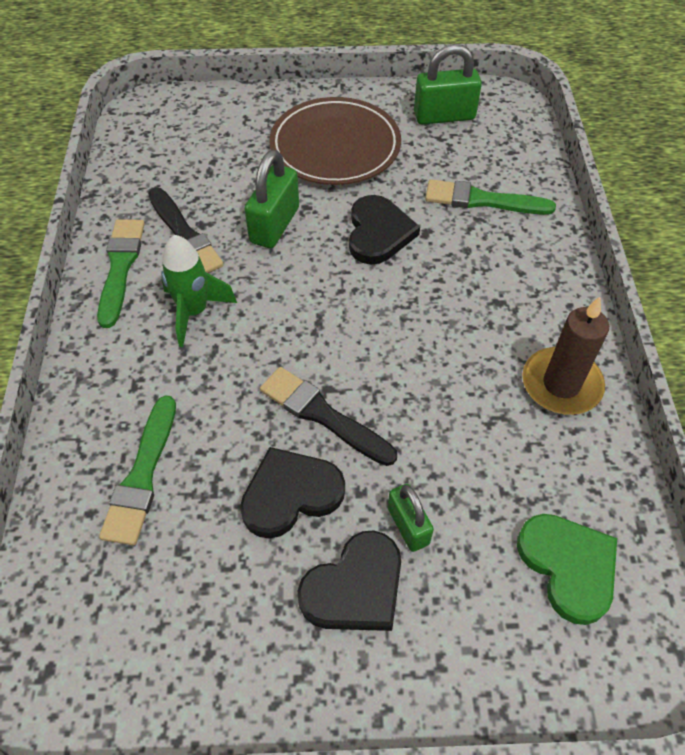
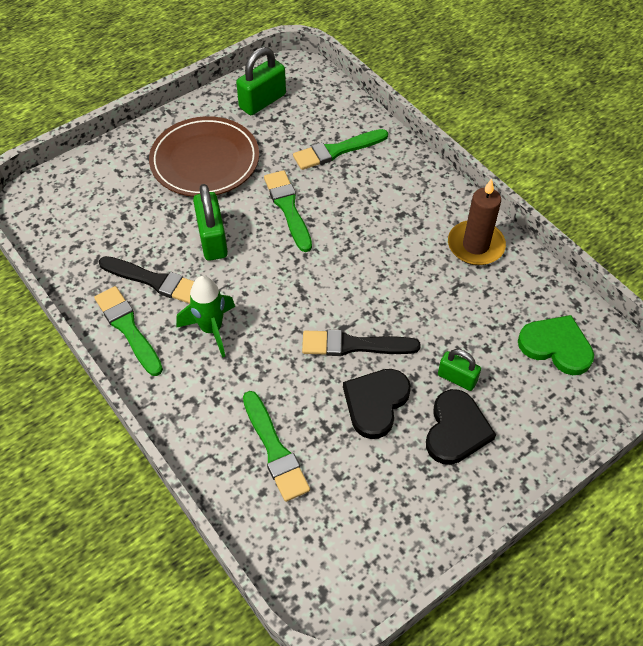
camera: 35 degrees left, 0 degrees up
(378, 233) = (288, 208): black heart -> green brush

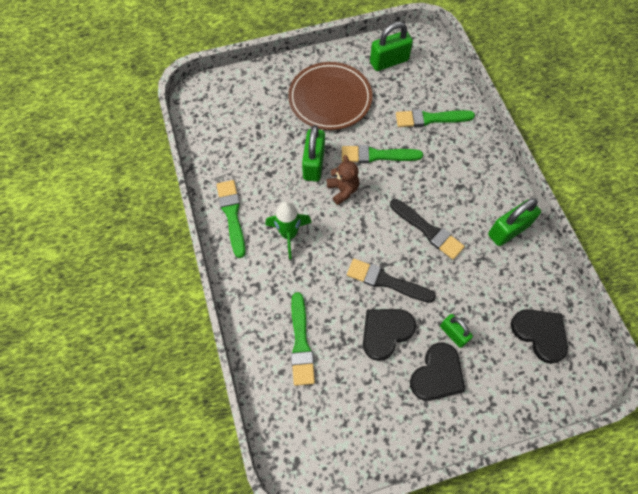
camera: 20 degrees right, 10 degrees up
(154, 281) = (262, 184): black brush -> black brush (427, 230)
(260, 259) = (343, 190): none -> brown teddy bear
(288, 208) = (377, 155): green brush -> green brush turned 90 degrees counterclockwise
(475, 245) = (508, 230): brown candle -> green padlock
(556, 346) = (540, 334): green heart -> black heart

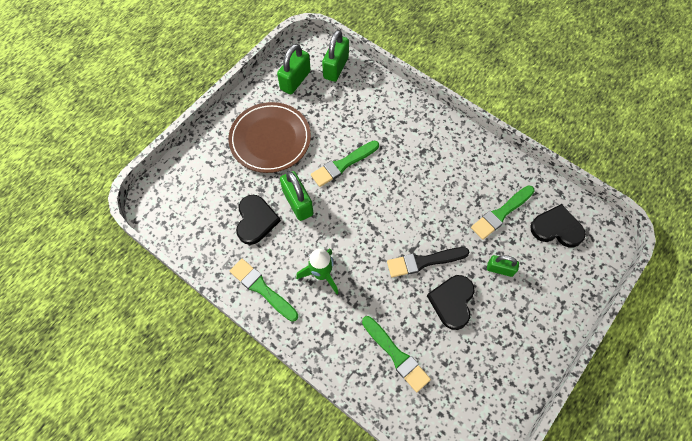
camera: 35 degrees left, 0 degrees up
(343, 190) = (337, 210): brown teddy bear -> none
(427, 230) = (424, 201): black brush -> none
(430, 118) = (362, 109): green brush -> green brush (501, 213)
(437, 374) = (511, 308): black heart -> black heart (255, 220)
(508, 230) = (481, 164): green padlock -> green padlock (336, 67)

